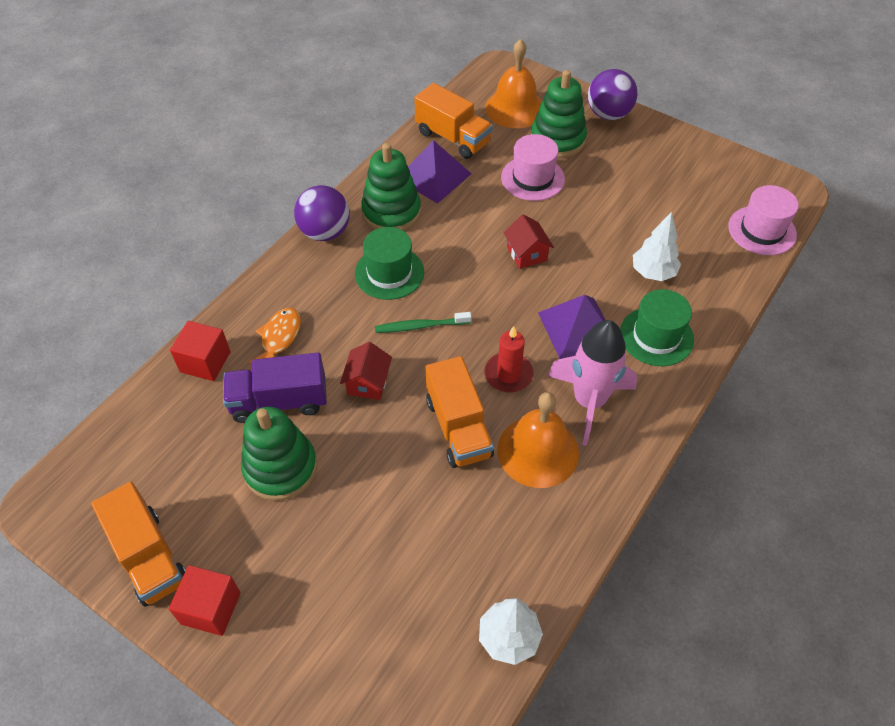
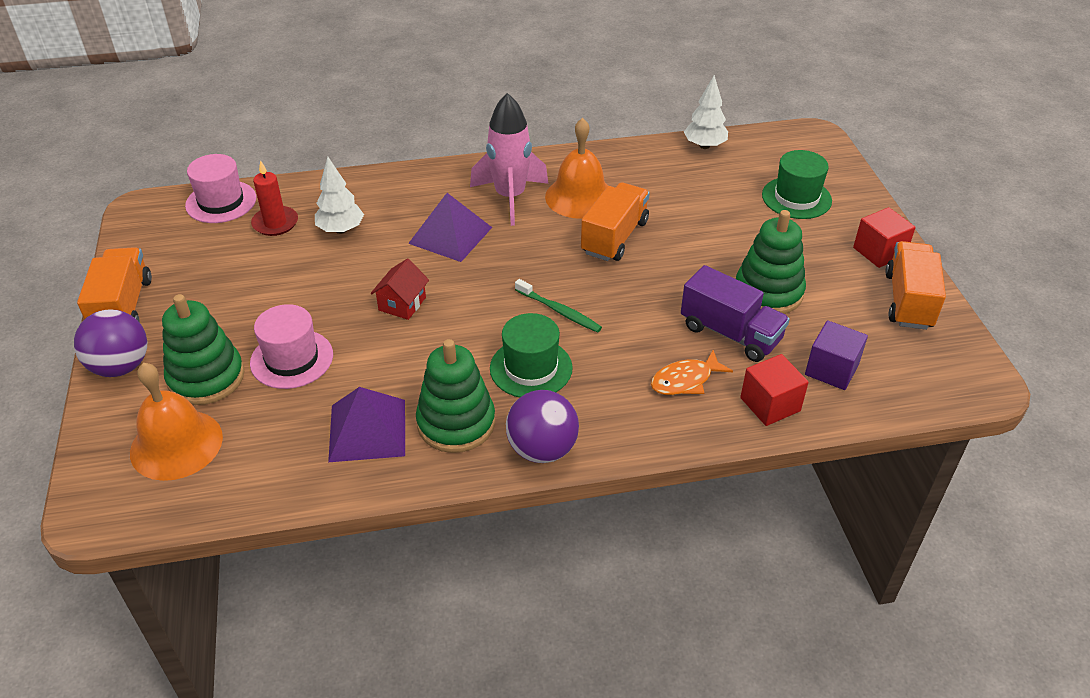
camera: 135 degrees left, 10 degrees down
(177, 425) = (831, 369): none -> purple cube
(368, 382) = (647, 301): red house -> none
(453, 138) = (286, 459): orange truck -> orange truck (123, 307)
(508, 374) = (539, 242): red candle -> red candle (275, 223)
(656, 336) = (409, 198): green hat -> green hat (796, 198)

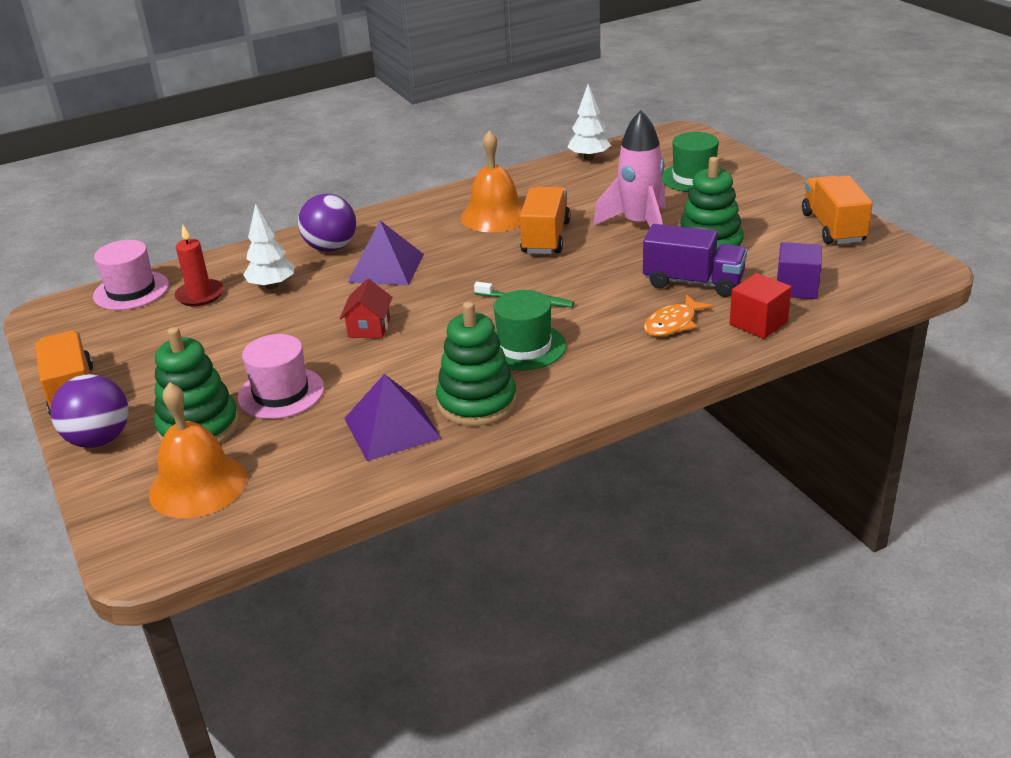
camera: 15 degrees left, 10 degrees down
(510, 197) = (428, 229): pink rocket -> pink rocket (639, 225)
(542, 449) = (571, 402): purple ball -> purple ball (331, 248)
(879, 252) = (788, 200): red cube -> none

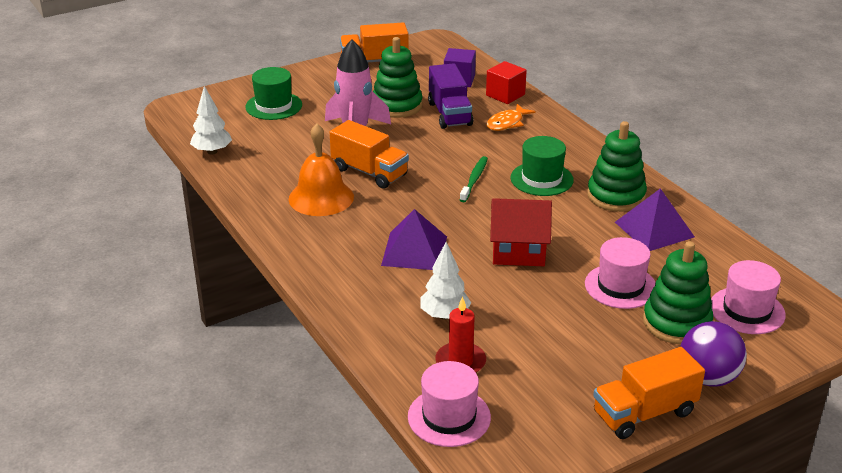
camera: 95 degrees left, 0 degrees up
(198, 485) = (747, 310): orange bell -> pink hat
(331, 248) = (370, 287): purple ball -> none
(369, 328) = (518, 251): red house -> red house, size x1.58
(545, 238) = (369, 172): orange truck -> orange truck turned 150 degrees counterclockwise
(673, 324) = (507, 123): orange fish -> orange fish turned 90 degrees clockwise
(693, 282) = (449, 114): purple truck -> purple truck turned 150 degrees clockwise

